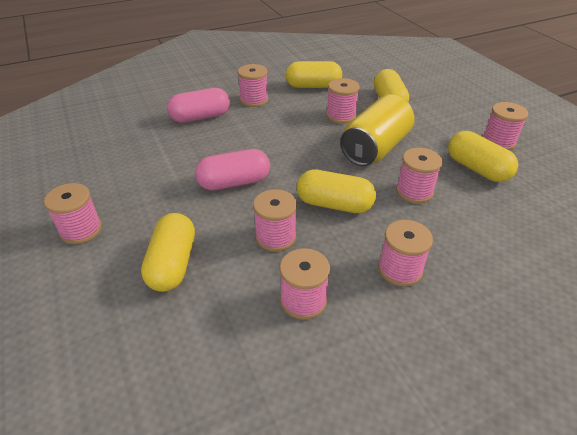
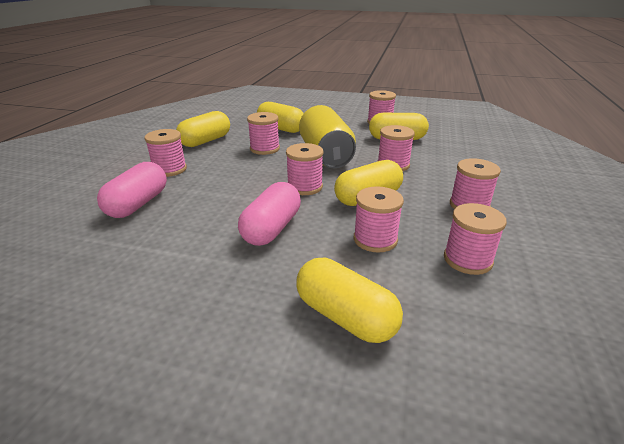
camera: 50 degrees left, 10 degrees down
(81, 230) = (192, 374): pink spool -> pink spool (305, 187)

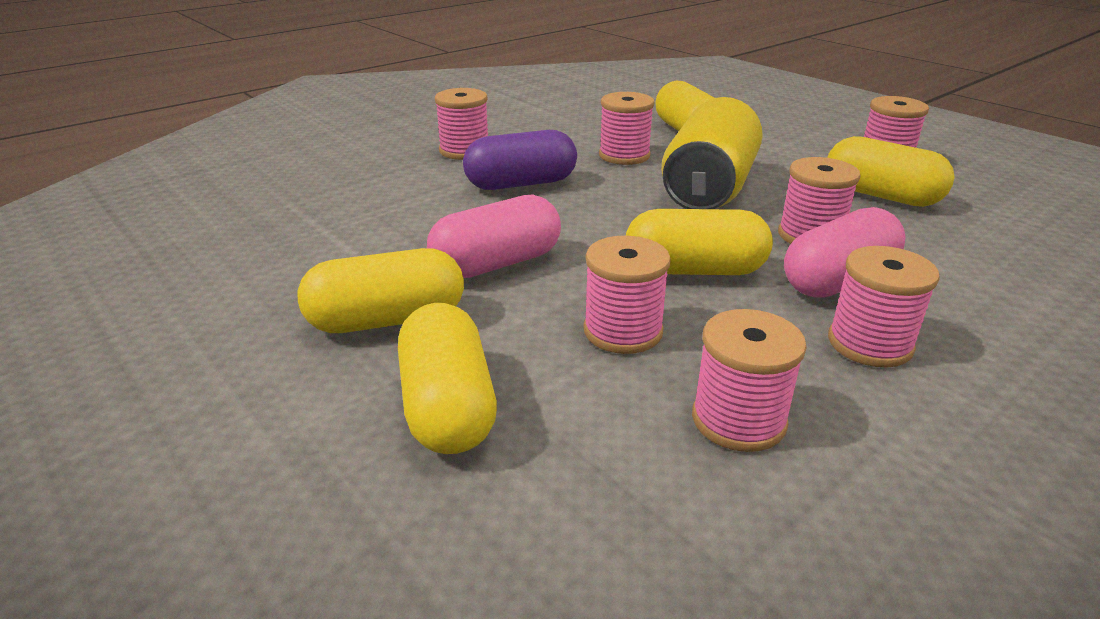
camera: 35 degrees right, 0 degrees up
(138, 204) = (381, 182): pink capsule -> pink capsule (838, 280)
(205, 141) = (554, 125): yellow capsule -> yellow capsule (387, 320)
(228, 179) = (521, 184): none -> purple capsule
(305, 187) = (614, 225): pink spool -> none

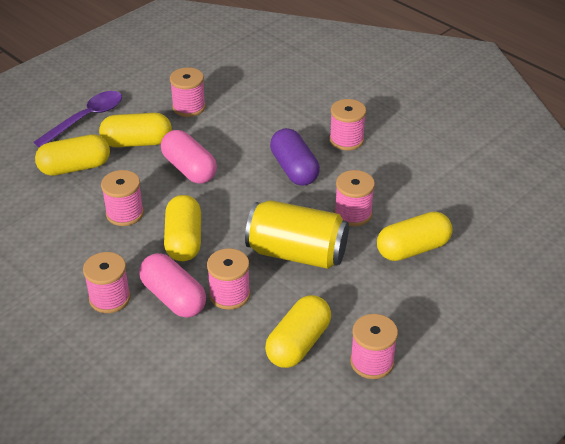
camera: 85 degrees right, 10 degrees up
(248, 396) = (86, 118): none -> purple spoon
(387, 320) = (137, 142): yellow capsule -> yellow capsule turned 75 degrees counterclockwise
(738, 420) = (58, 246): pink spool -> pink spool (189, 107)

